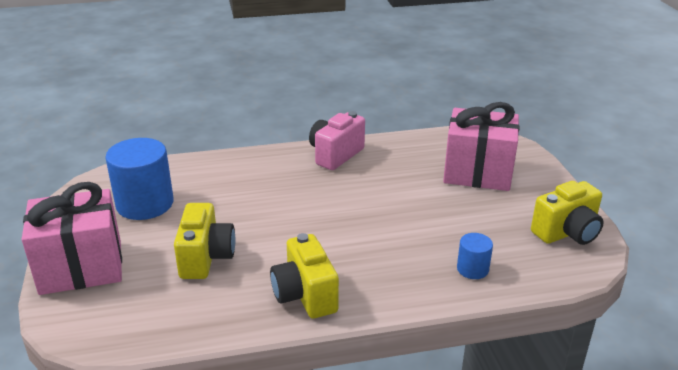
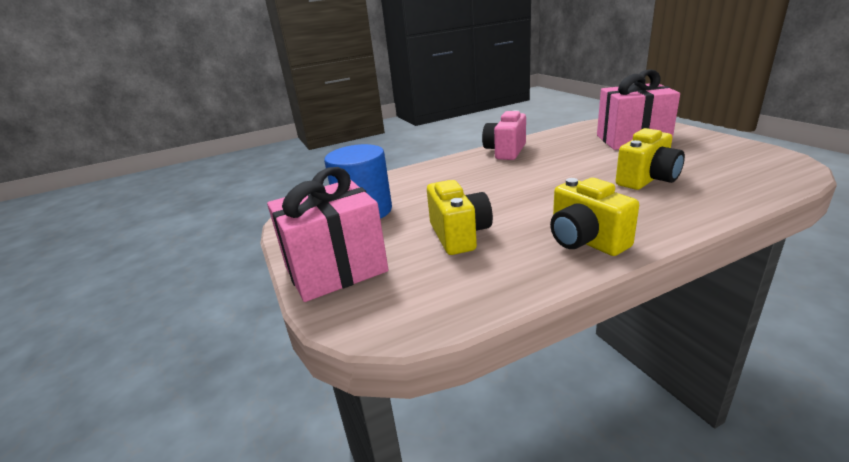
camera: 10 degrees left, 5 degrees down
(472, 269) = (710, 192): blue cylinder -> none
(567, 233) = (752, 157): yellow camera -> yellow camera (647, 180)

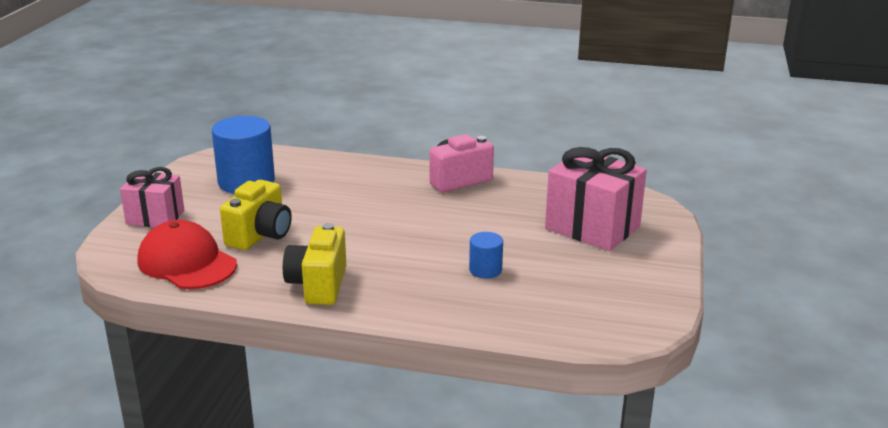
camera: 35 degrees right, 0 degrees up
(336, 269) = (155, 217): pink gift -> pink gift, size x0.62
(446, 285) = (187, 263): none -> red cap
(647, 180) = (485, 270): yellow camera -> blue cylinder

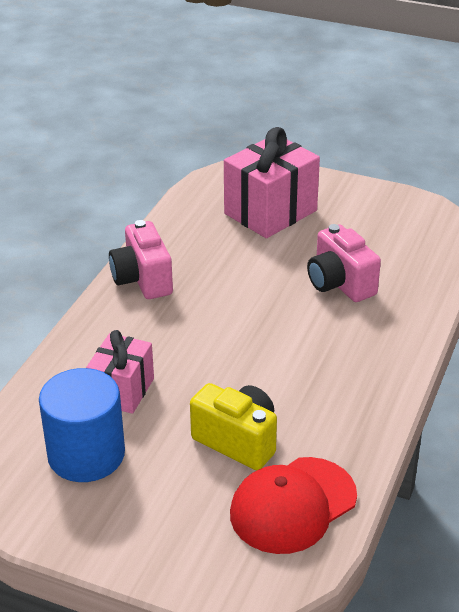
camera: 80 degrees left, 10 degrees up
(155, 217) = (165, 544): pink gift -> pink gift (122, 391)
(318, 285) = (356, 396): yellow camera -> none
(485, 270) = (340, 284): blue cylinder -> pink camera

